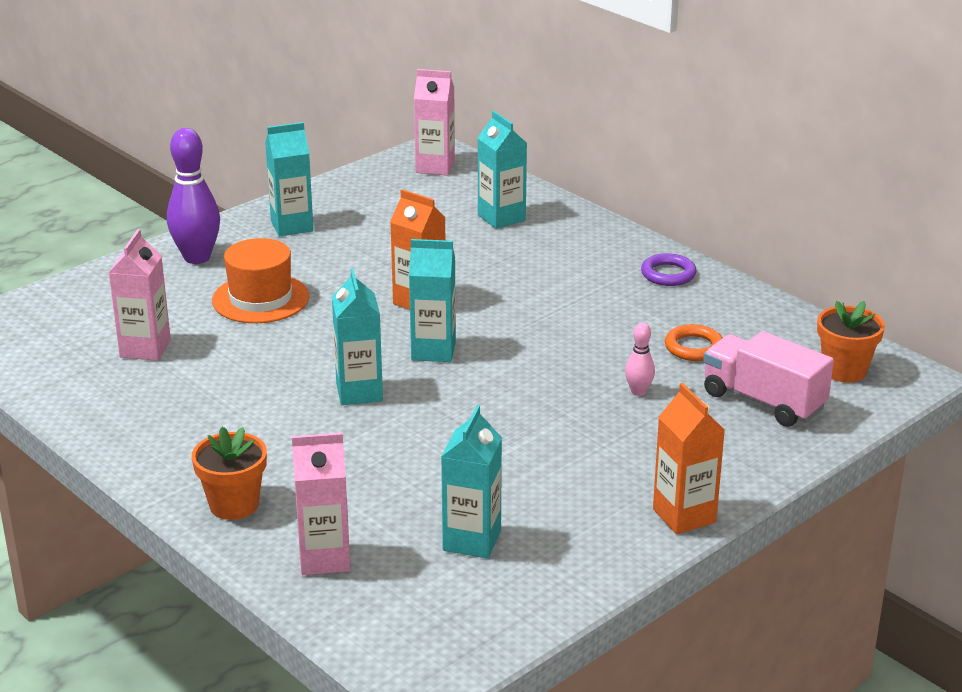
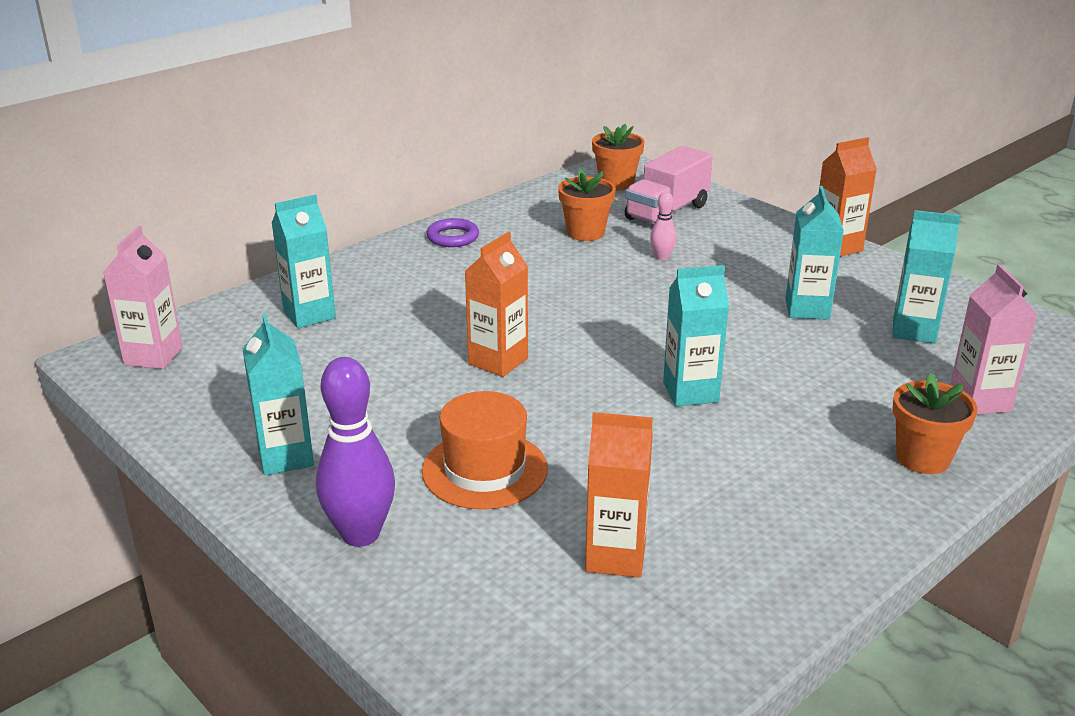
camera: 90 degrees left, 0 degrees up
(145, 349) = (615, 556): pink carton -> orange carton
(433, 351) = (602, 352): turquoise carton -> turquoise carton (807, 309)
(694, 347) = (585, 233): orange ring -> orange flower pot

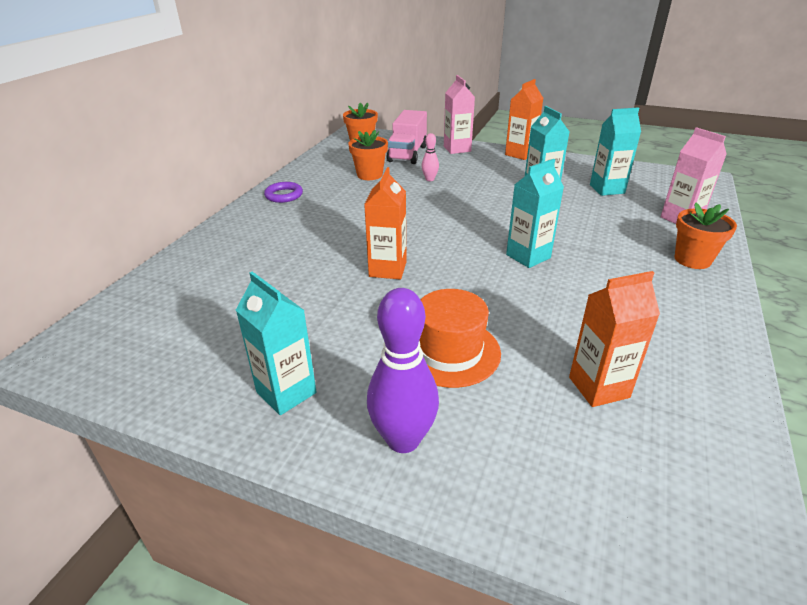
camera: 25 degrees left, 5 degrees up
(153, 356) = (102, 340): pink carton -> pink carton (457, 149)
(309, 315) = (218, 272): turquoise carton -> none

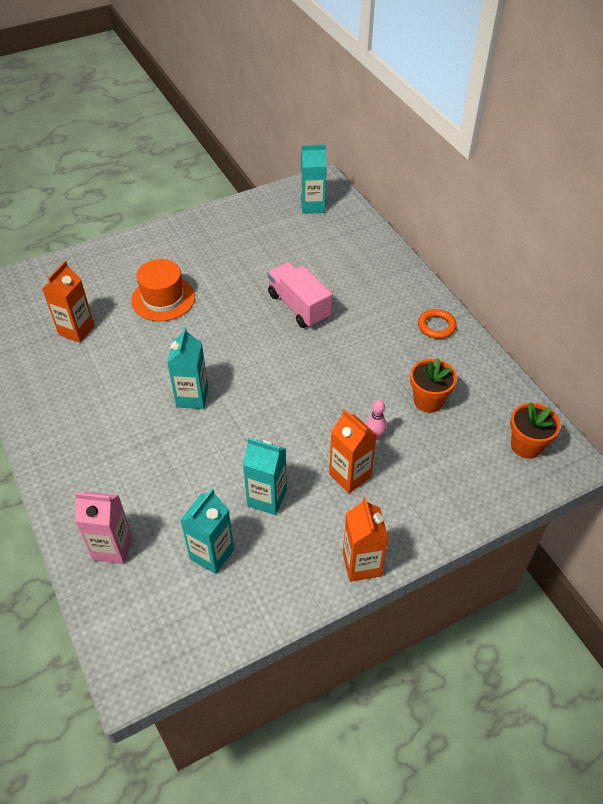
camera: 130 degrees right, 15 degrees up
(284, 195) = (436, 326): purple ring -> orange ring
(286, 392) = (207, 236): turquoise carton -> turquoise carton (313, 206)
(387, 269) = (262, 320): orange carton -> orange carton (350, 475)
(403, 439) = (138, 254): purple bowling pin -> none
(407, 154) = (457, 464): pink truck -> pink truck (299, 306)
(457, 149) = (432, 518): pink carton -> none
(692, 259) = (76, 484): orange flower pot -> none

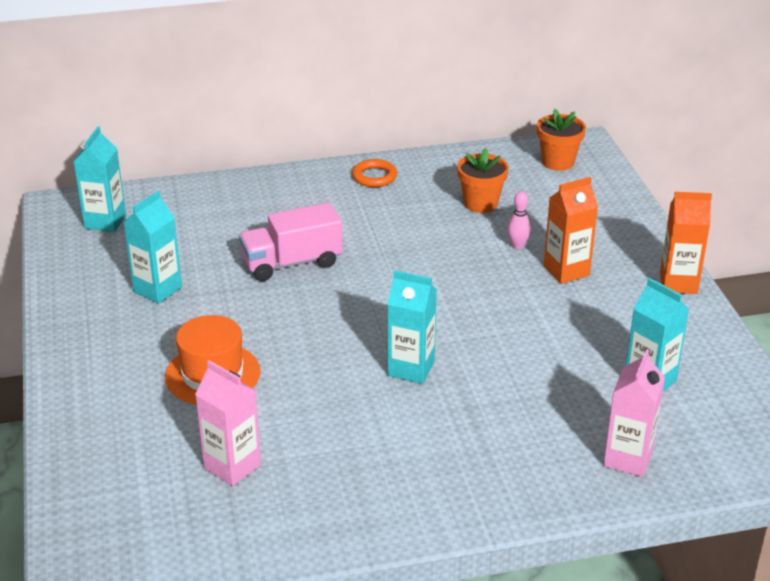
camera: 75 degrees left, 15 degrees down
(76, 330) = (232, 466): orange carton -> pink carton
(267, 498) = (583, 331): turquoise carton -> turquoise carton (157, 289)

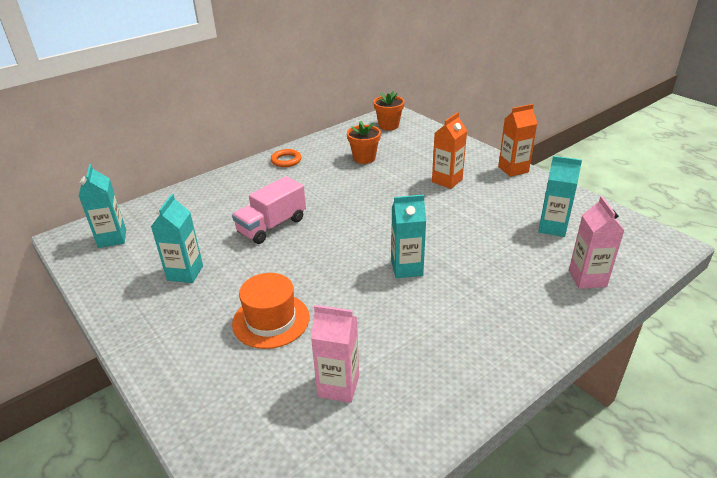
camera: 25 degrees left, 0 degrees up
(517, 245) = (406, 175): pink bowling pin -> none

